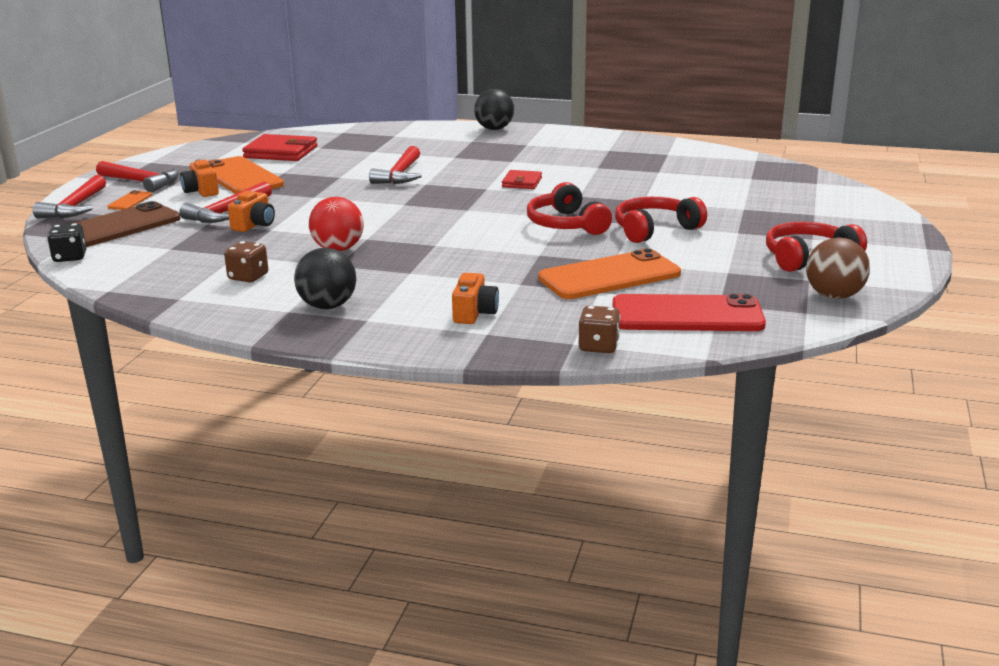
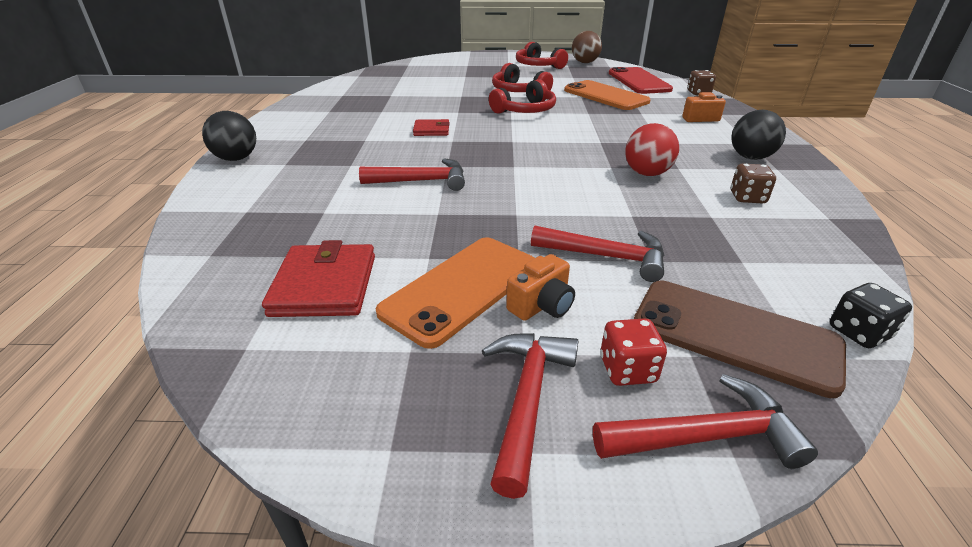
camera: 105 degrees left, 10 degrees up
(130, 201) = (627, 370): orange phone -> red dice
(254, 225) = (629, 227): orange camera -> none

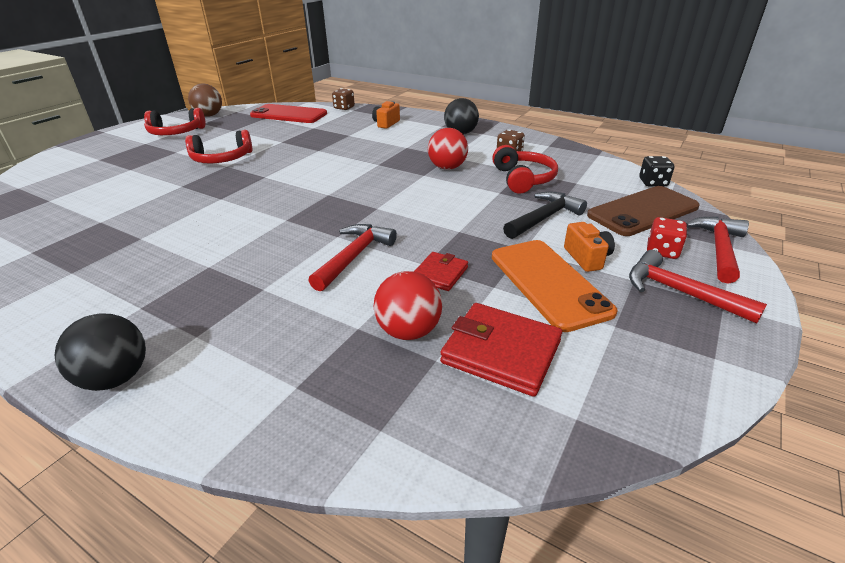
camera: 60 degrees left, 0 degrees up
(331, 233) = (408, 331): none -> red ball
(431, 130) = (245, 223): red wallet -> red wallet (440, 274)
(525, 110) = (272, 170): red headphones -> red headphones (523, 179)
(605, 96) = (296, 134): orange phone -> none
(606, 257) = (544, 218): red hammer -> black hammer

